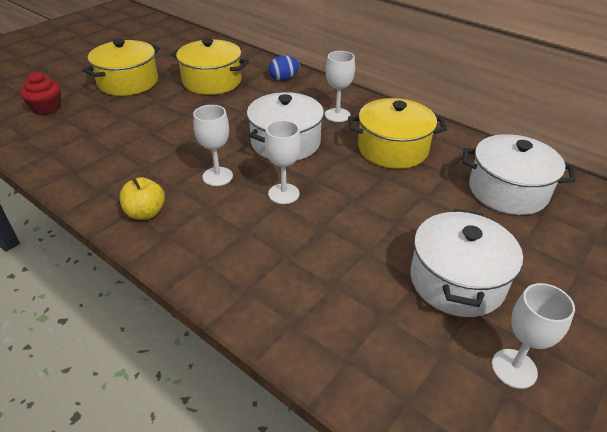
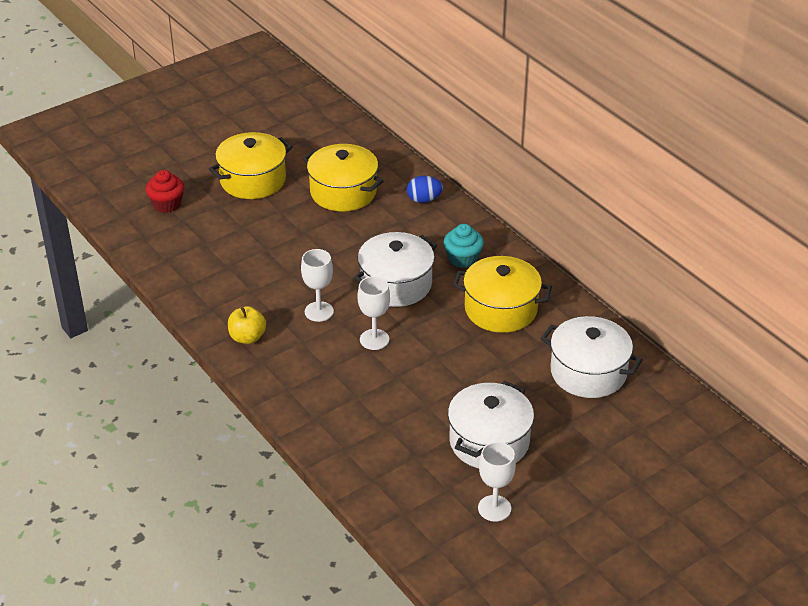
camera: 15 degrees right, 0 degrees up
(337, 115) = (463, 259): white goblet -> turquoise cupcake

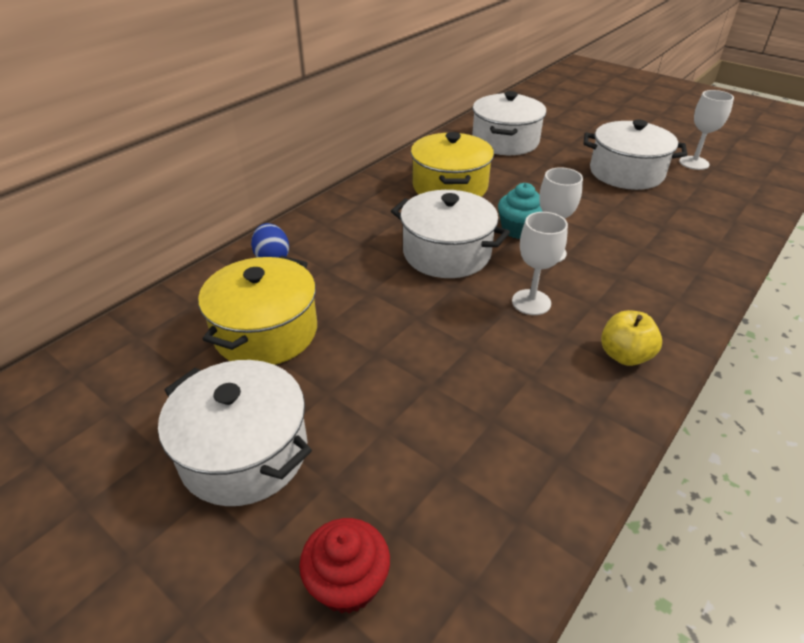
camera: 105 degrees left, 0 degrees up
(253, 180) = (244, 452): yellow pot -> white pot
(463, 259) = (380, 217): turquoise cupcake -> turquoise cupcake (518, 229)

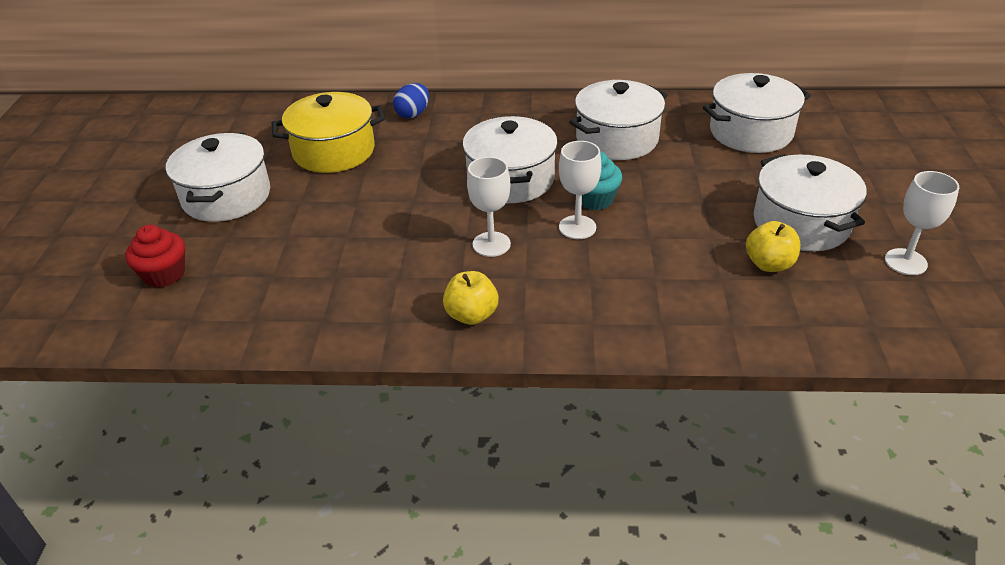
camera: 55 degrees right, 0 degrees up
(450, 187) = (617, 139): yellow pot -> white pot
(661, 202) = (769, 264): none -> yellow apple

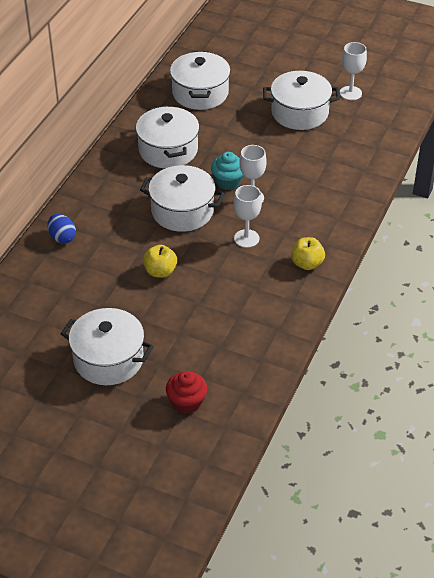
camera: 70 degrees left, 5 degrees up
(334, 151) = (85, 290): yellow pot -> none
(769, 264) = (326, 138): yellow apple -> yellow apple (160, 271)

